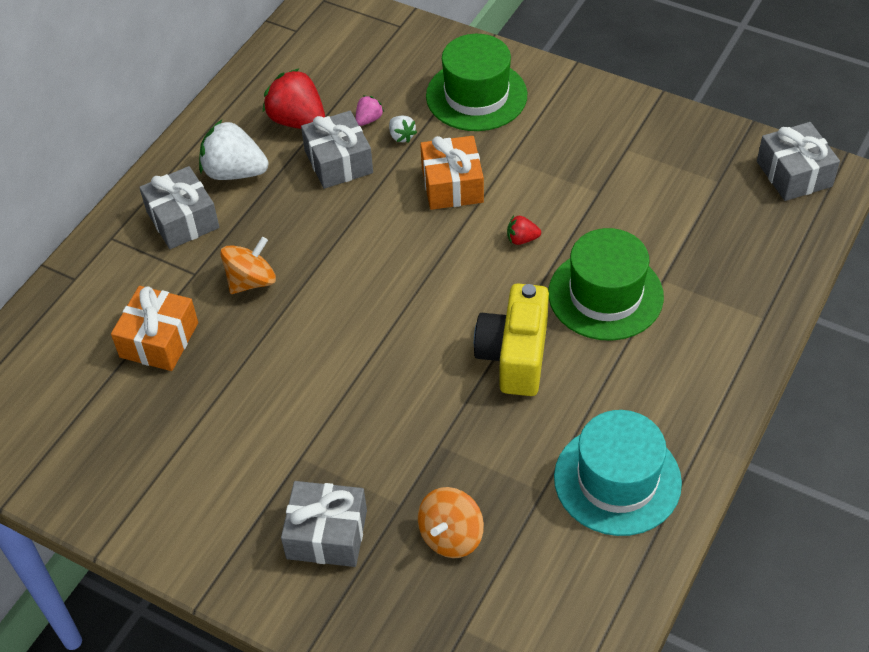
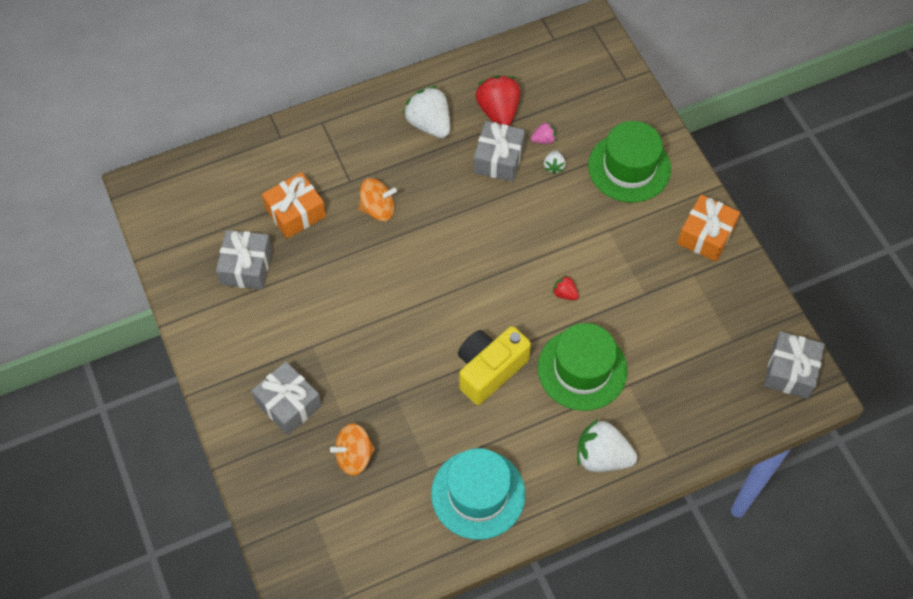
camera: 35 degrees right, 10 degrees up
(183, 220) = (372, 138): grey gift -> grey gift (246, 267)
(452, 185) = (555, 224): orange gift -> orange gift (705, 235)
(703, 360) = (602, 457): none -> white strawberry

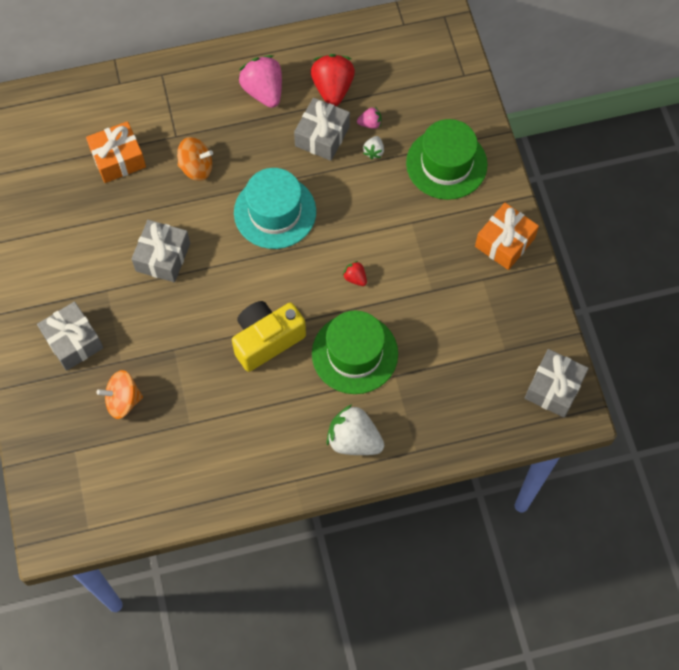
camera: 10 degrees right, 5 degrees up
(246, 267) = (61, 204): grey gift -> grey gift (163, 257)
(429, 124) = (263, 91): white strawberry -> pink strawberry
(478, 494) = (230, 455): turquoise hat -> turquoise hat (275, 212)

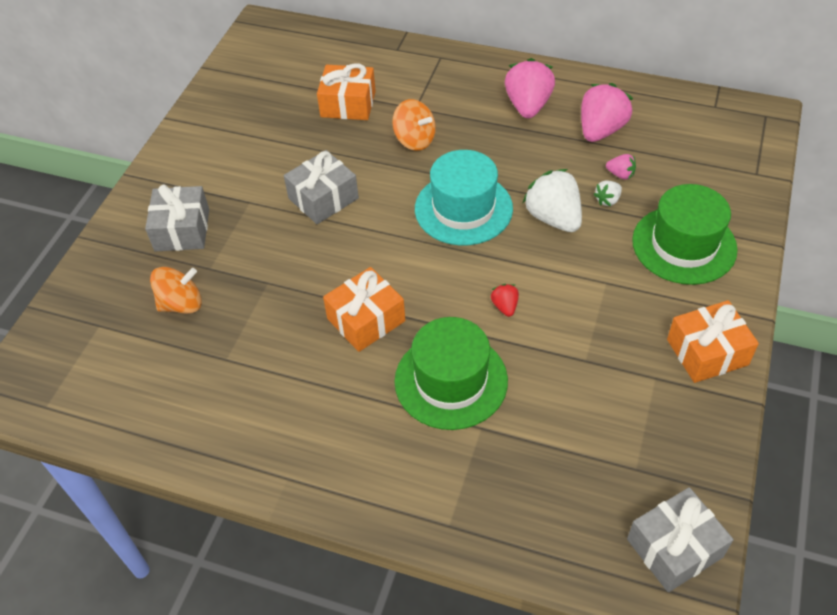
camera: 35 degrees right, 15 degrees down
(123, 400) = (181, 304): orange spinning top -> orange spinning top turned 135 degrees clockwise
(267, 340) = (366, 320): yellow camera -> orange gift
(322, 136) = (561, 165): grey gift -> none
(332, 89) = (601, 130): red strawberry -> pink strawberry
(354, 440) = (384, 471): white strawberry -> white strawberry (553, 218)

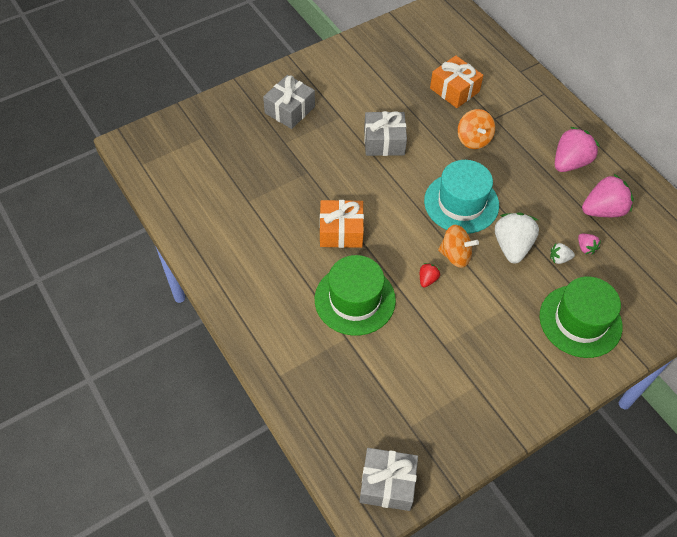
camera: 35 degrees right, 5 degrees up
(181, 304) = (252, 154): orange spinning top -> orange spinning top (455, 255)
(707, 352) = (524, 395): orange gift -> none

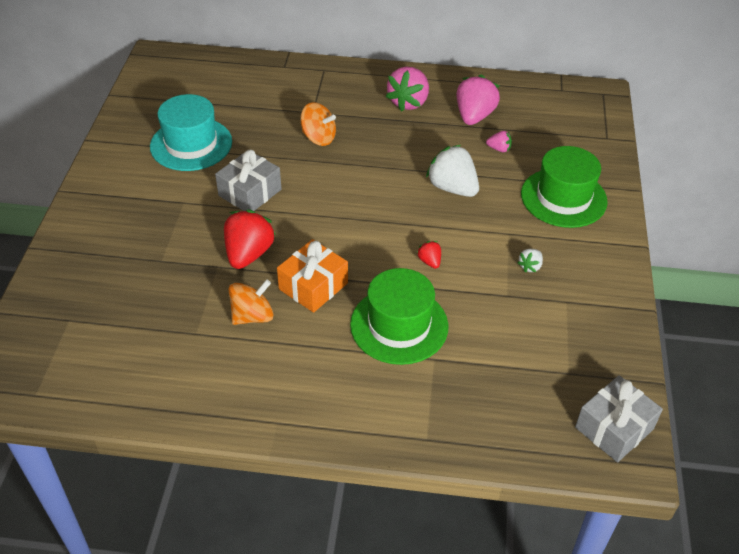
camera: 50 degrees left, 10 degrees down
(290, 110) = (127, 231): grey gift -> none
(333, 180) = (248, 254): none -> red strawberry
(454, 90) = (252, 114): orange gift -> none
(455, 255) = (424, 227): orange spinning top -> orange spinning top (252, 316)
(461, 203) = (375, 188): turquoise hat -> turquoise hat (191, 144)
(559, 259) = (493, 170): white strawberry -> white strawberry (530, 266)
(570, 162) = (408, 102): pink strawberry -> pink strawberry turned 150 degrees counterclockwise

